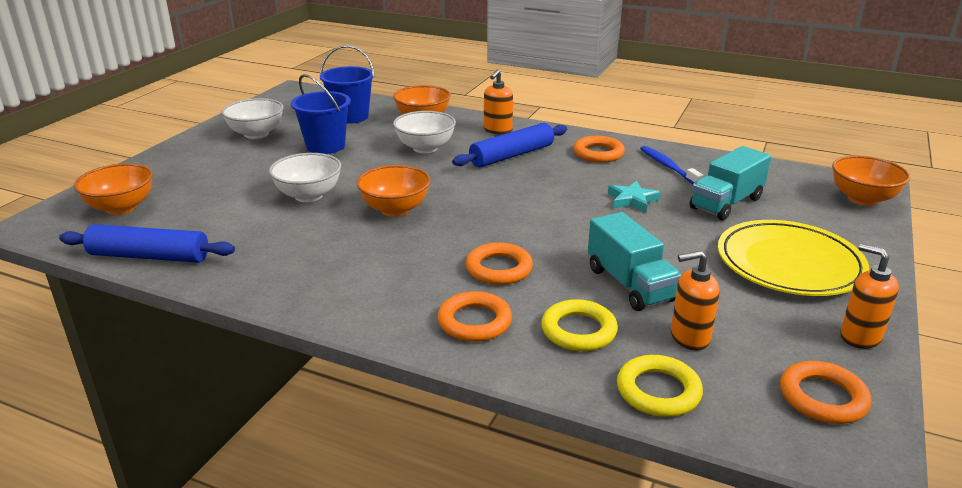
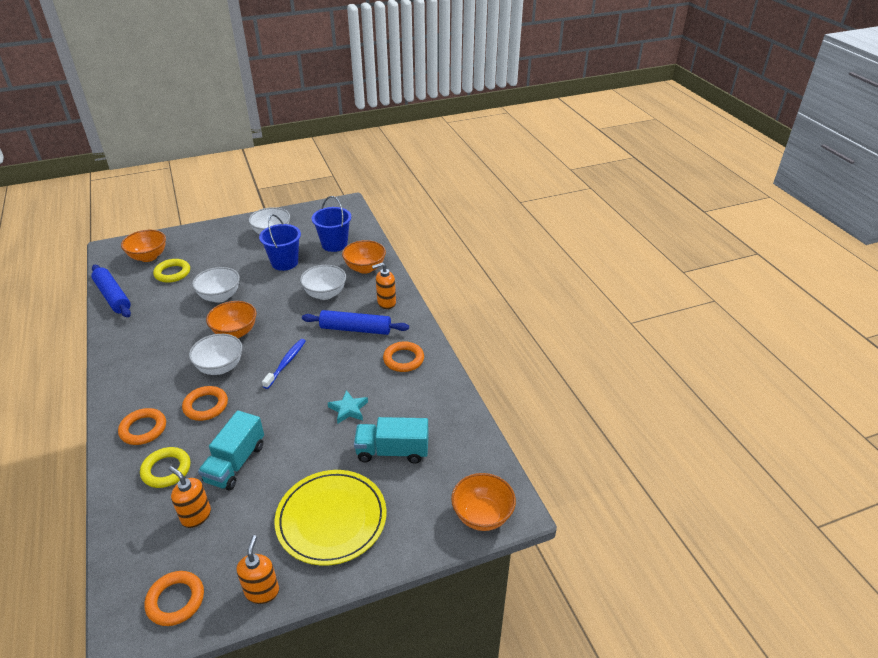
camera: 45 degrees right, 10 degrees up
(443, 238) = (220, 367): none -> white bowl
(658, 391) = (130, 529): yellow ring -> yellow ring (172, 273)
(668, 166) = (420, 398): blue toothbrush -> blue toothbrush (286, 363)

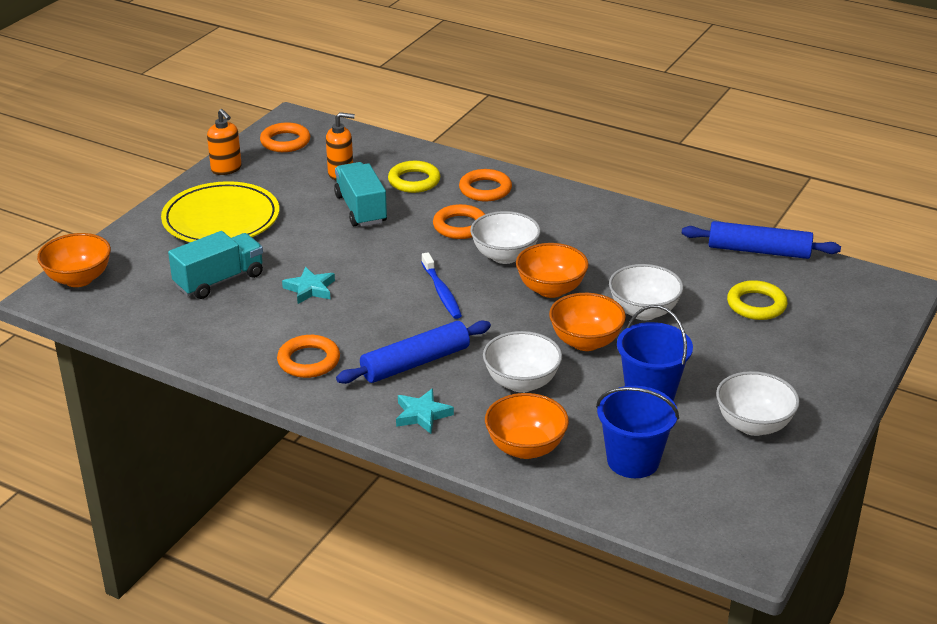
camera: 140 degrees right, 5 degrees down
(148, 257) = (829, 305): orange bowl -> orange bowl (585, 342)
(386, 303) = (422, 414): orange soap dispenser -> turquoise star

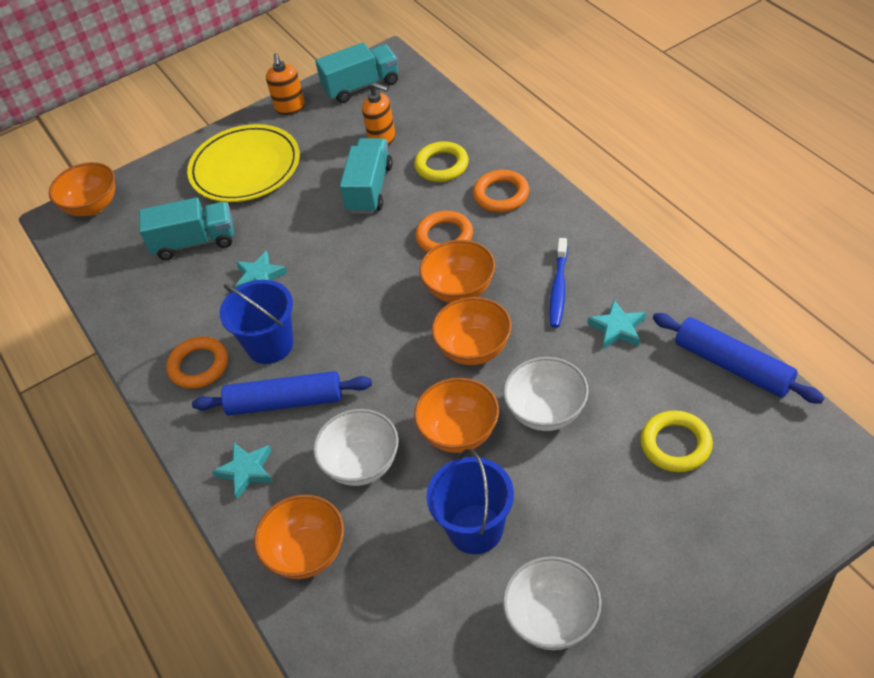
camera: 35 degrees right, 15 degrees up
(285, 141) = (361, 86): orange ring -> turquoise truck
(441, 292) = (369, 318): blue toothbrush -> blue toothbrush (559, 288)
(505, 256) = (460, 289): white bowl -> orange bowl
(633, 460) = (395, 615): blue bucket -> blue bucket (270, 345)
(655, 250) = (617, 328): none -> turquoise star

